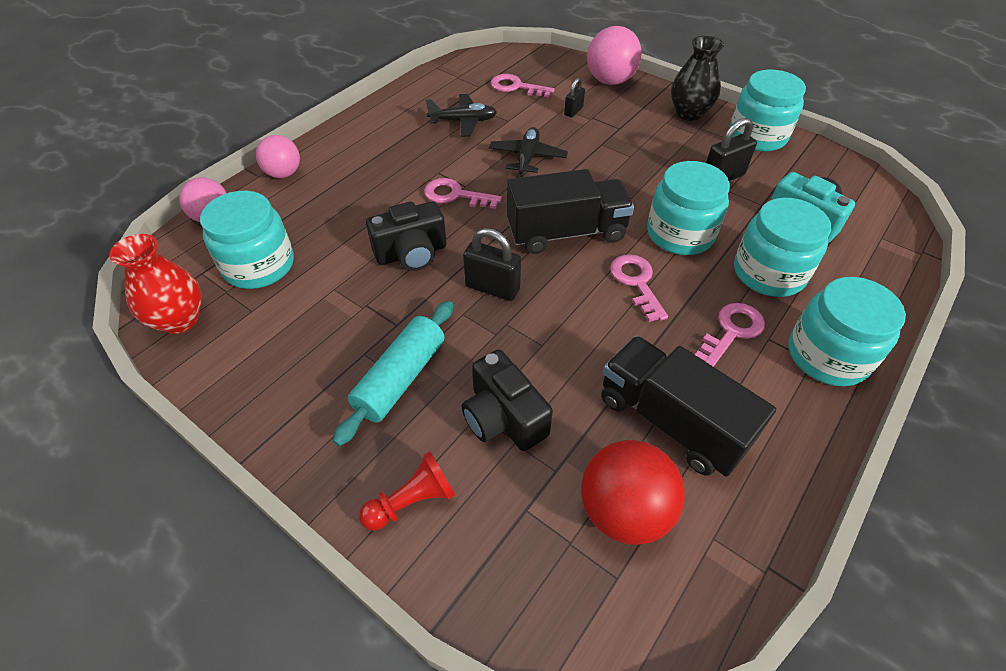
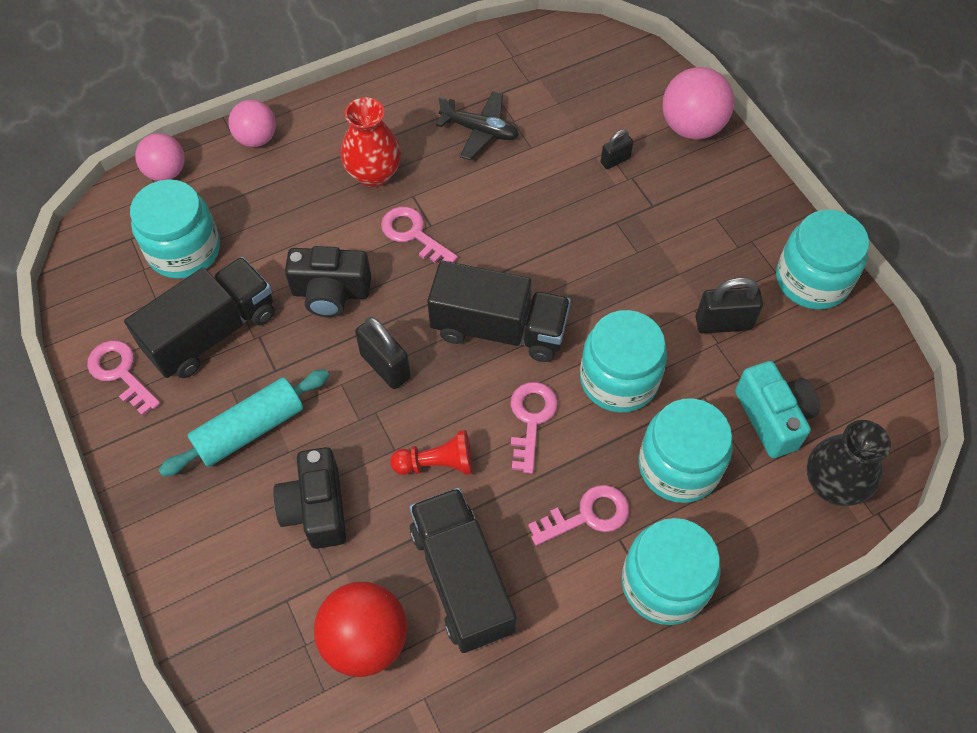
camera: 25 degrees right, 10 degrees up
(180, 320) = (92, 285): red vase -> red vase (374, 174)
(320, 316) = (212, 332): none -> black truck
(412, 501) = (201, 550): red pawn -> red pawn (437, 463)
(516, 87) = (571, 97): pink key -> pink key (120, 372)
(527, 157) = (520, 211): black plane -> none
(689, 113) = (754, 213): black vase -> black vase (832, 484)

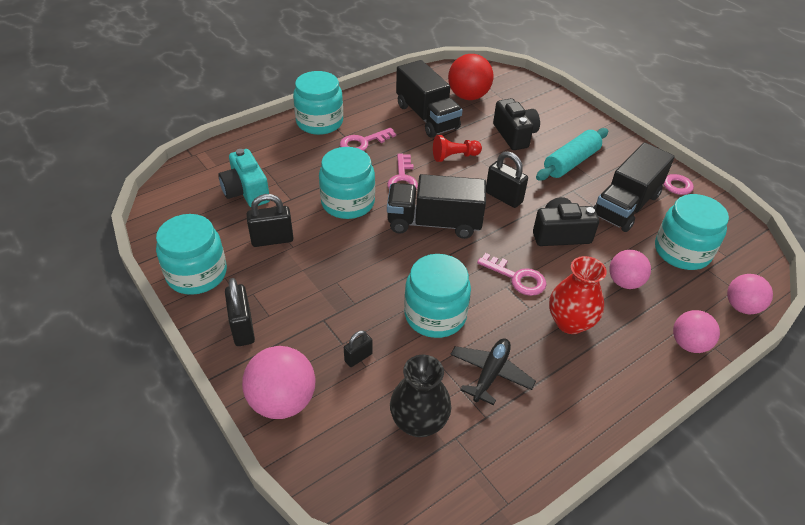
camera: 170 degrees right, 15 degrees down
(284, 215) = (624, 282): none -> pink ball
(480, 131) = (490, 374): black plane -> black plane turned 105 degrees clockwise
(679, 466) = (309, 165): turquoise jar -> turquoise jar (435, 315)
(743, 204) = (242, 328): none -> black padlock
(832, 484) = (216, 164): black vase -> black vase (419, 422)

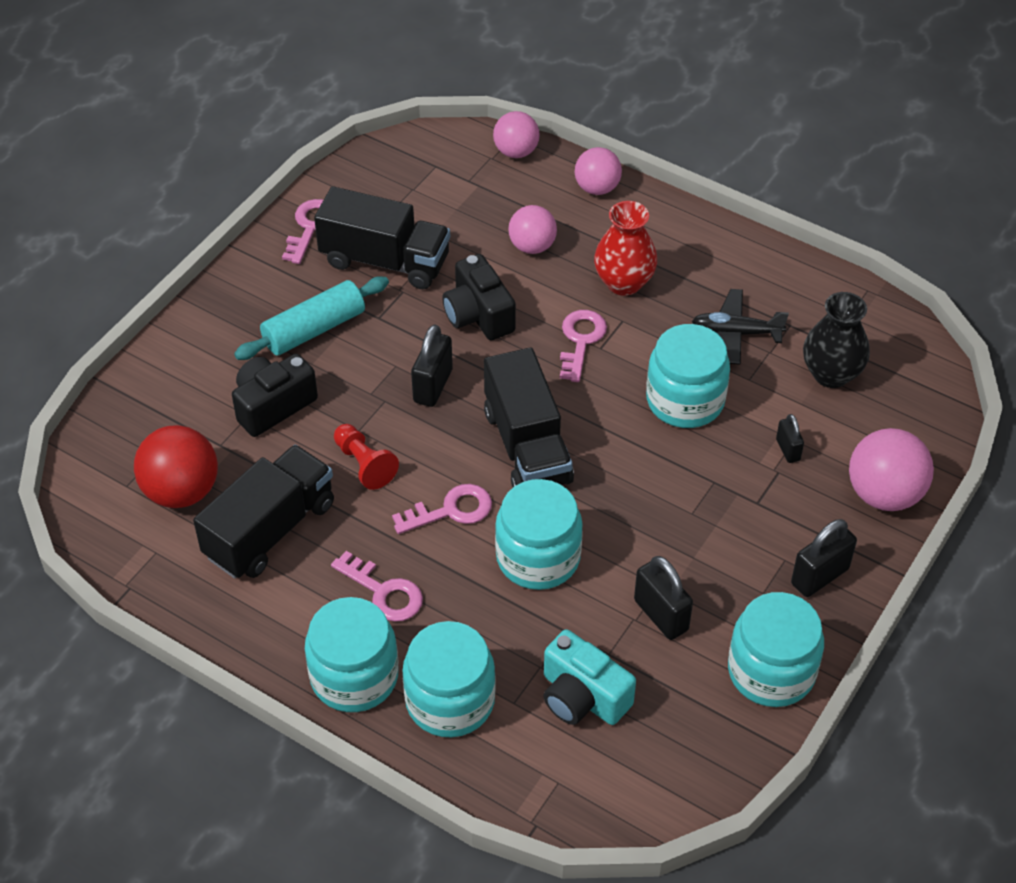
camera: 110 degrees left, 5 degrees up
(246, 191) = (582, 697): turquoise camera -> turquoise camera turned 90 degrees clockwise
(358, 357) = (788, 450): black padlock -> black padlock turned 45 degrees clockwise
(570, 162) = (314, 329): turquoise rolling pin -> turquoise rolling pin turned 60 degrees counterclockwise
(682, 251) = (449, 203): turquoise jar -> turquoise jar (450, 700)

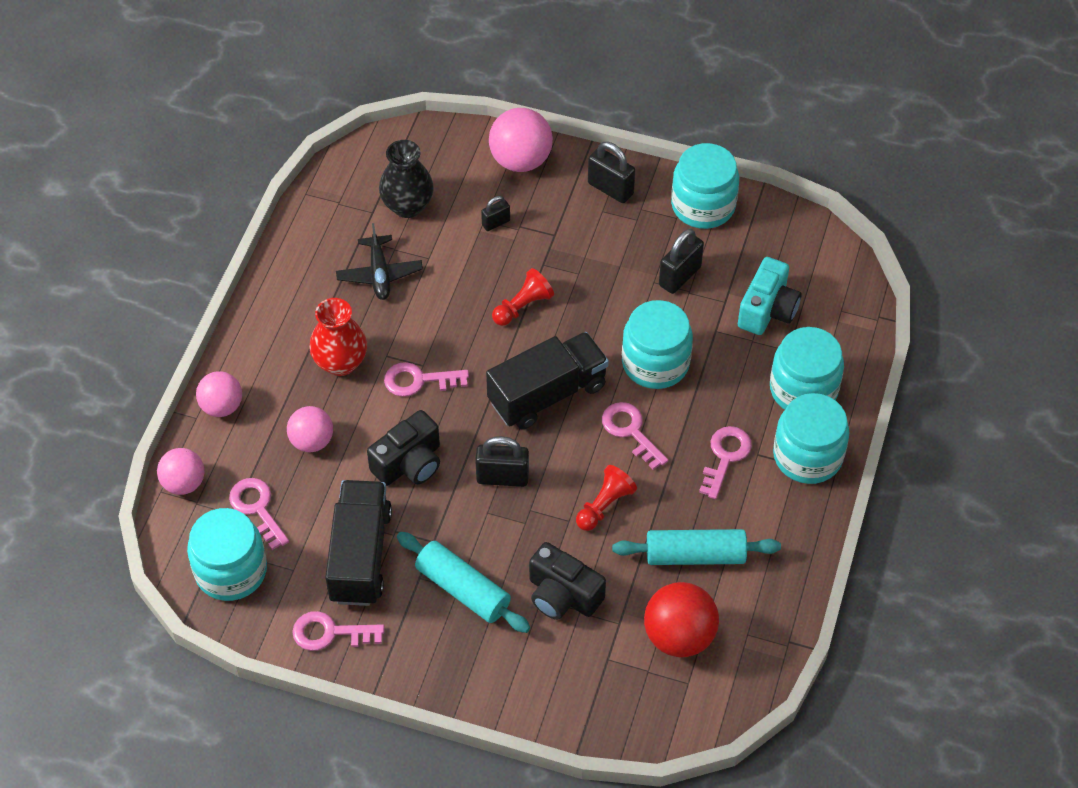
camera: 105 degrees left, 5 degrees up
(270, 530) = (695, 555): black truck -> turquoise rolling pin
(468, 197) = (257, 508): none -> pink key
(656, 449) = (523, 306): none -> red pawn
(685, 400) = (464, 296): turquoise jar -> turquoise jar (231, 570)

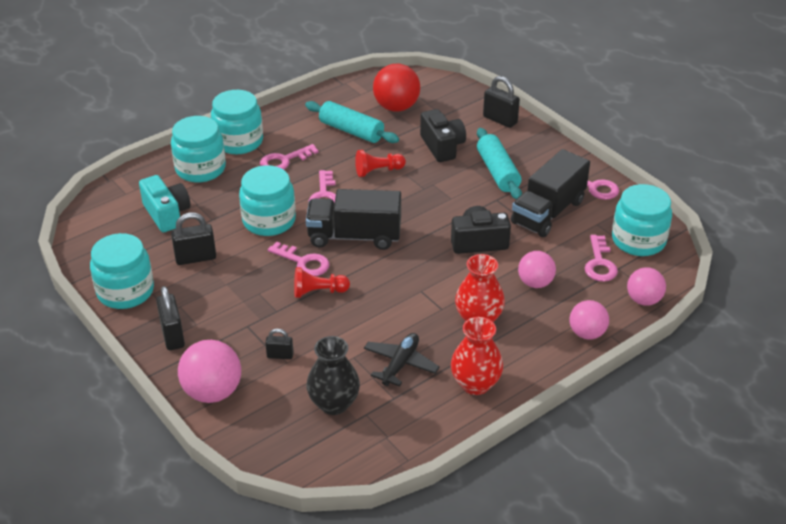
camera: 145 degrees left, 15 degrees down
(296, 291) = (475, 384): none -> red vase
(418, 380) = (432, 283): pink key -> pink key (303, 262)
(502, 477) = (425, 209): black padlock -> black padlock (500, 120)
(767, 310) = (167, 214): turquoise camera -> turquoise camera turned 90 degrees clockwise

